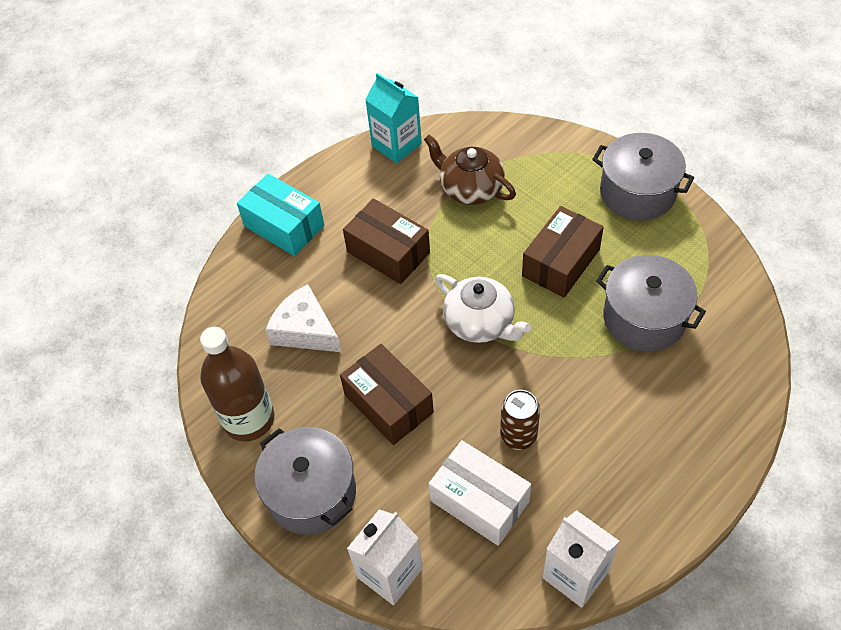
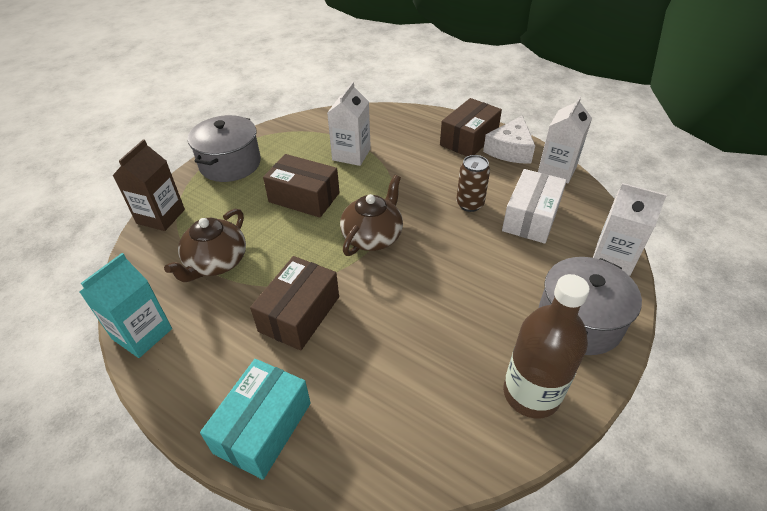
camera: 105 degrees left, 10 degrees down
(305, 330) = (410, 367): white cheese -> white cheese (510, 150)
(388, 403) = (471, 283): brown box -> brown box (469, 139)
(480, 323) = (373, 236): white teapot -> brown teapot
(549, 140) = (161, 216): none -> brown carton
(644, 318) = (351, 154): grey pot -> white carton

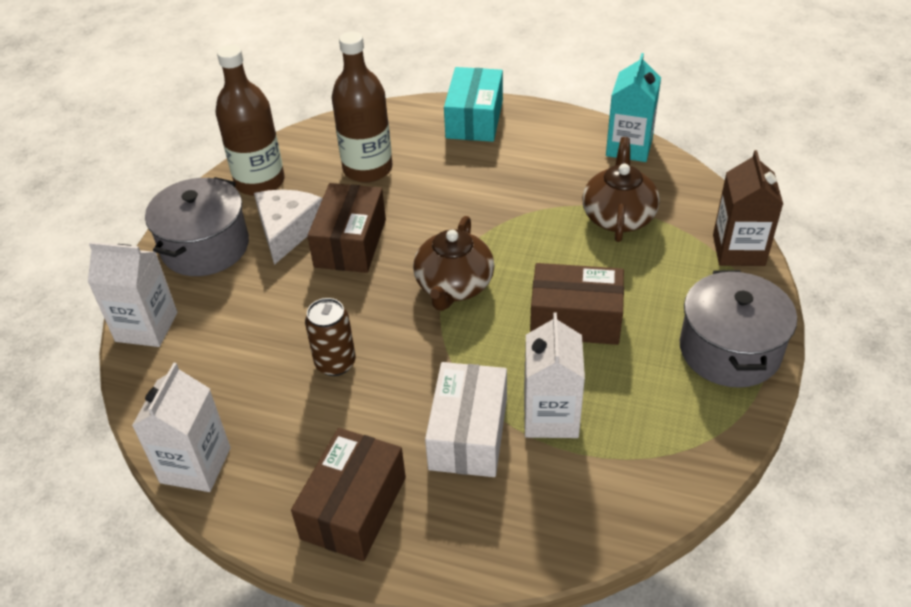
camera: 165 degrees right, 0 degrees up
(299, 314) = (493, 192): brown box -> brown box (350, 243)
(409, 379) = (367, 169): none -> brown bottle
(510, 150) = (274, 497): white cheese -> white cheese (287, 230)
(530, 217) = (247, 361): white box -> white box (468, 434)

